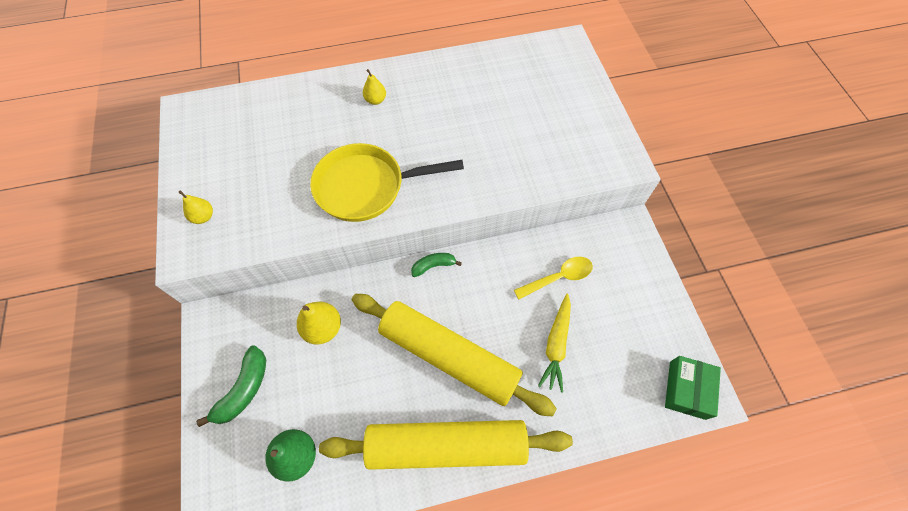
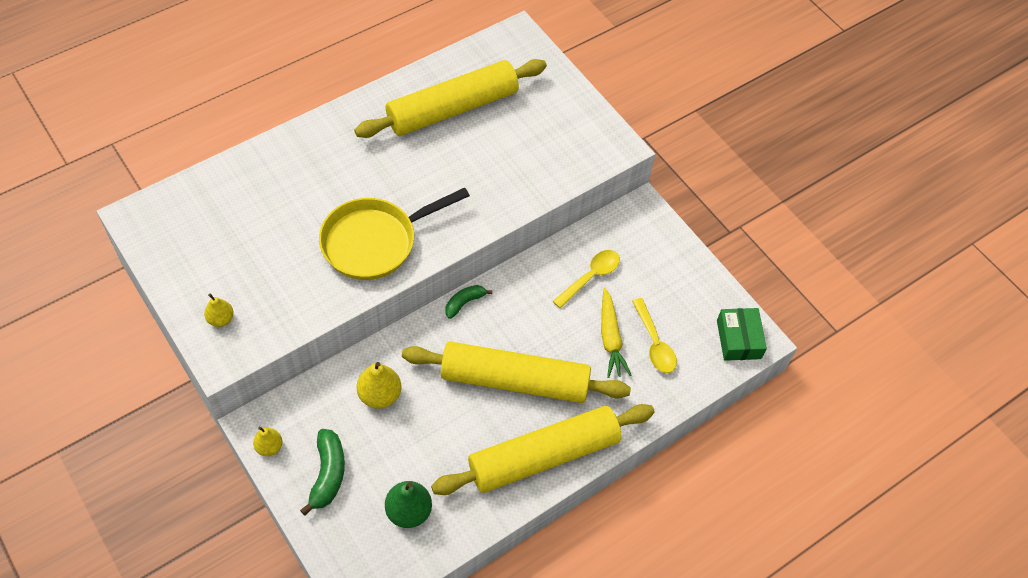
camera: 25 degrees left, 5 degrees down
(375, 100) = (342, 150): yellow pear -> yellow pear (269, 447)
(485, 90) = (453, 109): none -> yellow rolling pin
(598, 364) = (654, 343): none -> yellow spoon

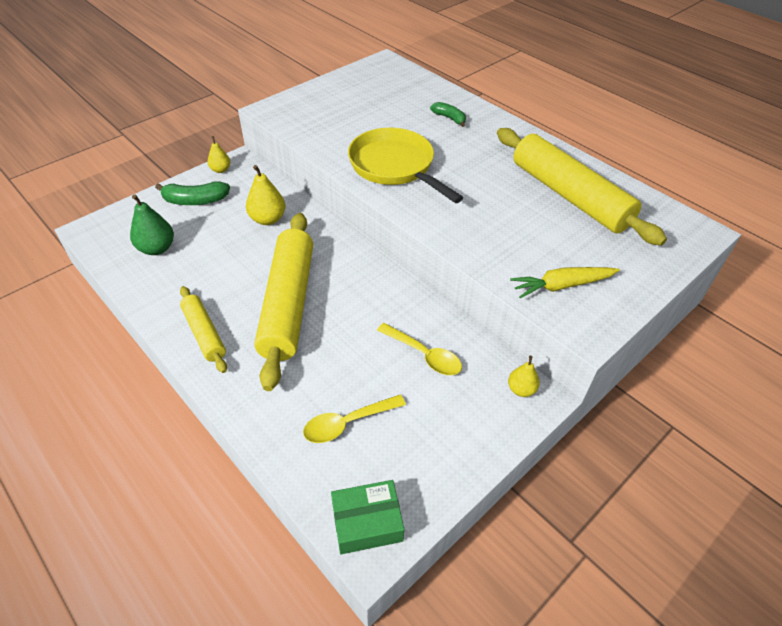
camera: 85 degrees right, 10 degrees down
(221, 319) = (304, 105): yellow pear -> yellow pear (521, 389)
(464, 303) = (369, 260): green banana -> green banana (449, 118)
(543, 456) = (204, 333): yellow rolling pin -> yellow rolling pin, size x0.52
(610, 338) = (347, 379): yellow carrot -> yellow carrot (561, 286)

